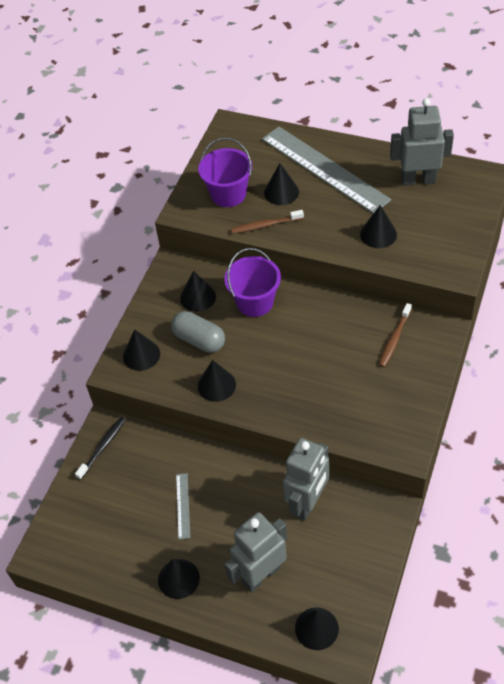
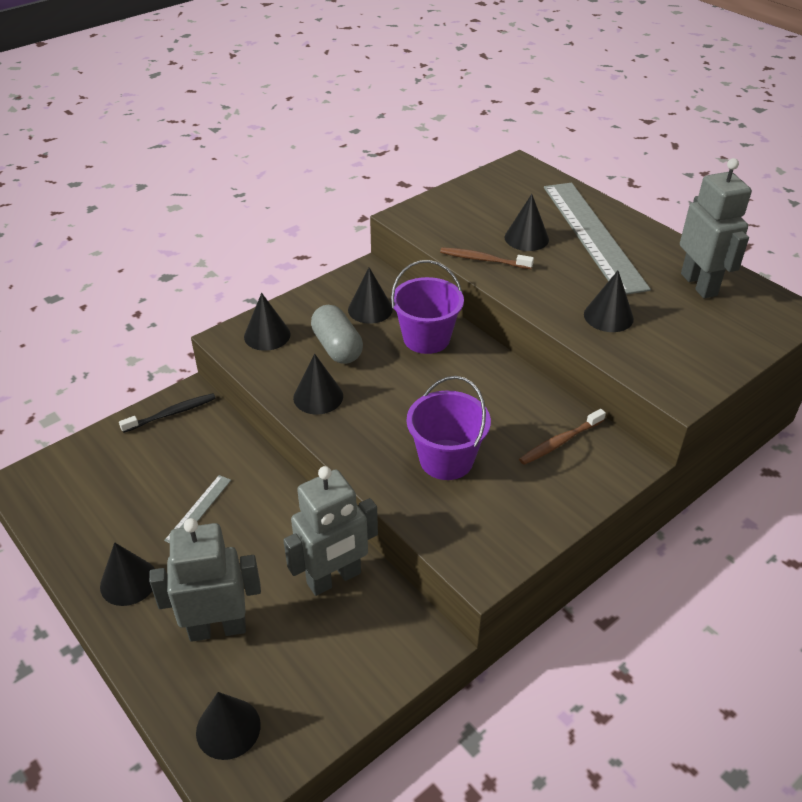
camera: 25 degrees right, 10 degrees down
(228, 194) = (467, 219): purple bucket -> purple bucket (446, 459)
(418, 180) = (699, 284): grey robot -> grey robot turned 45 degrees clockwise

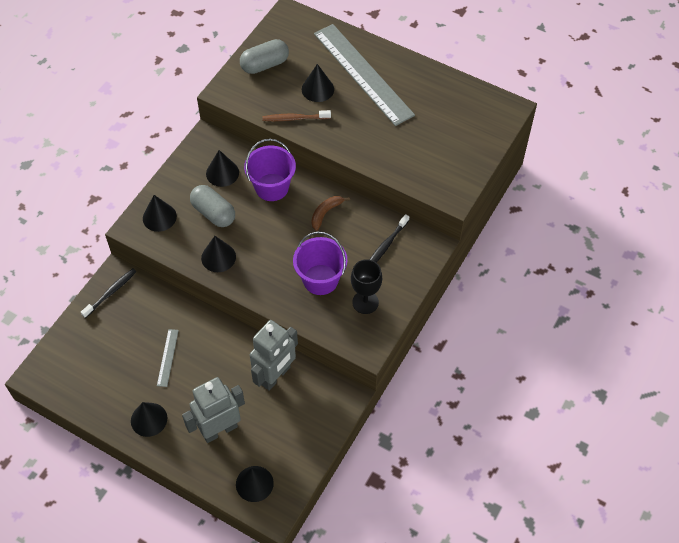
camera: 20 degrees left, 15 degrees up
(469, 203) = (265, 65): none -> grey capsule
(486, 383) = (325, 213): none -> brown banana
(501, 506) = (365, 302): none -> black goblet
(560, 442) = (386, 245): brown toothbrush -> black toothbrush
(608, 316) = (393, 146): black cone -> none
(699, 284) = (445, 101): grey robot -> none

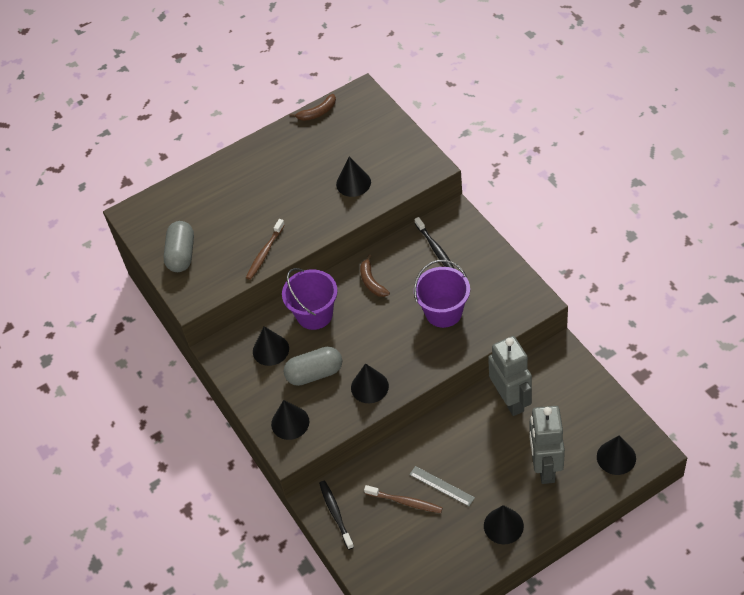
camera: 55 degrees left, 5 degrees down
(141, 337) = (405, 502): none -> brown toothbrush
(317, 89) = (242, 223): black cone -> black cone (353, 183)
(362, 74) = (248, 182): grey ruler -> none
(365, 302) = (488, 286): black goblet -> none
(467, 87) = (317, 112): none -> brown banana

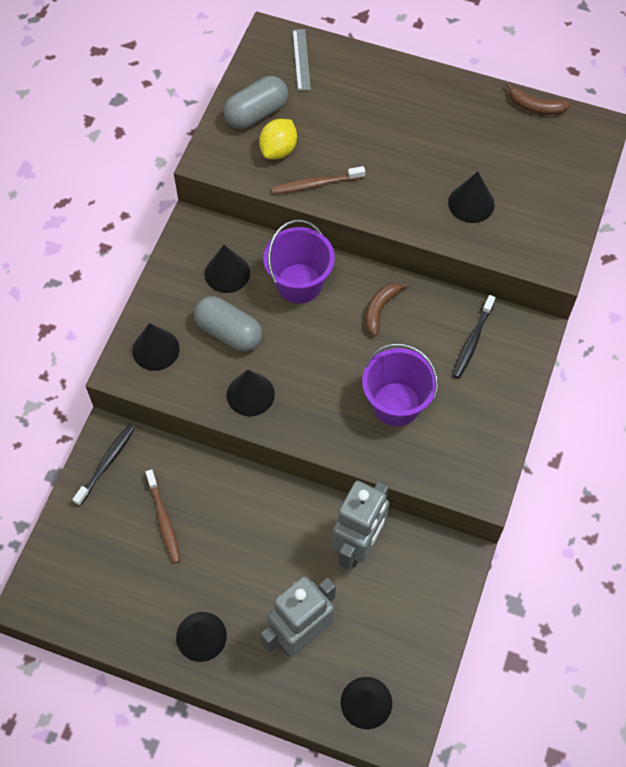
camera: 45 degrees right, 10 degrees up
(221, 258) = (278, 150): none -> yellow lemon
(441, 486) = (206, 543): grey ruler -> grey ruler (301, 59)

